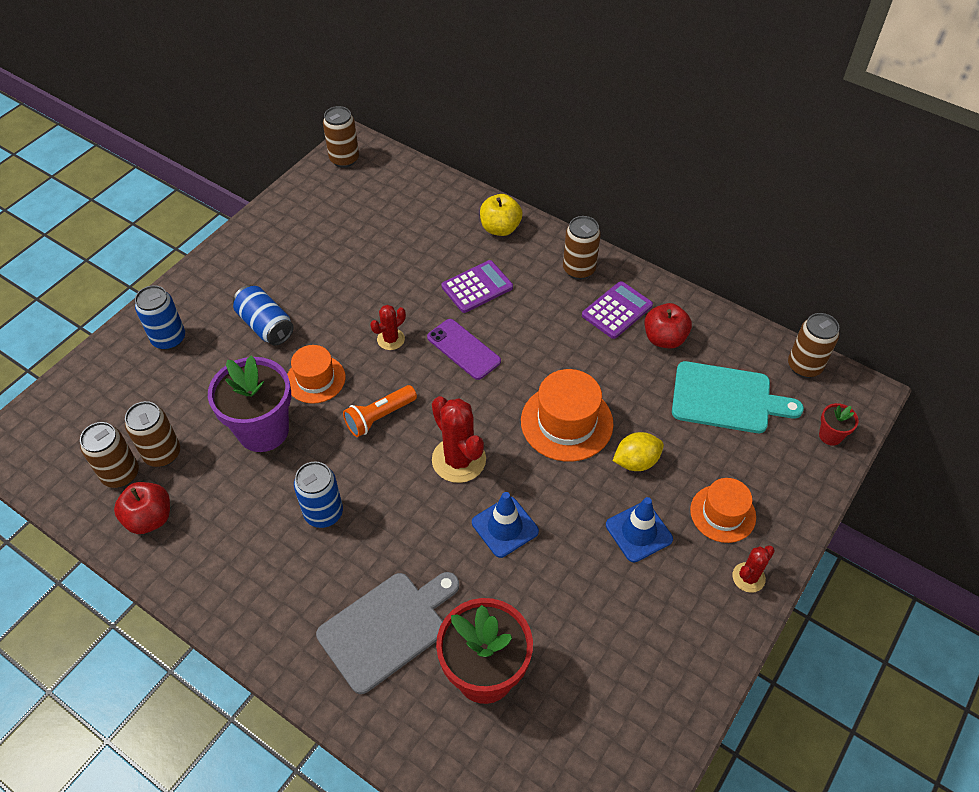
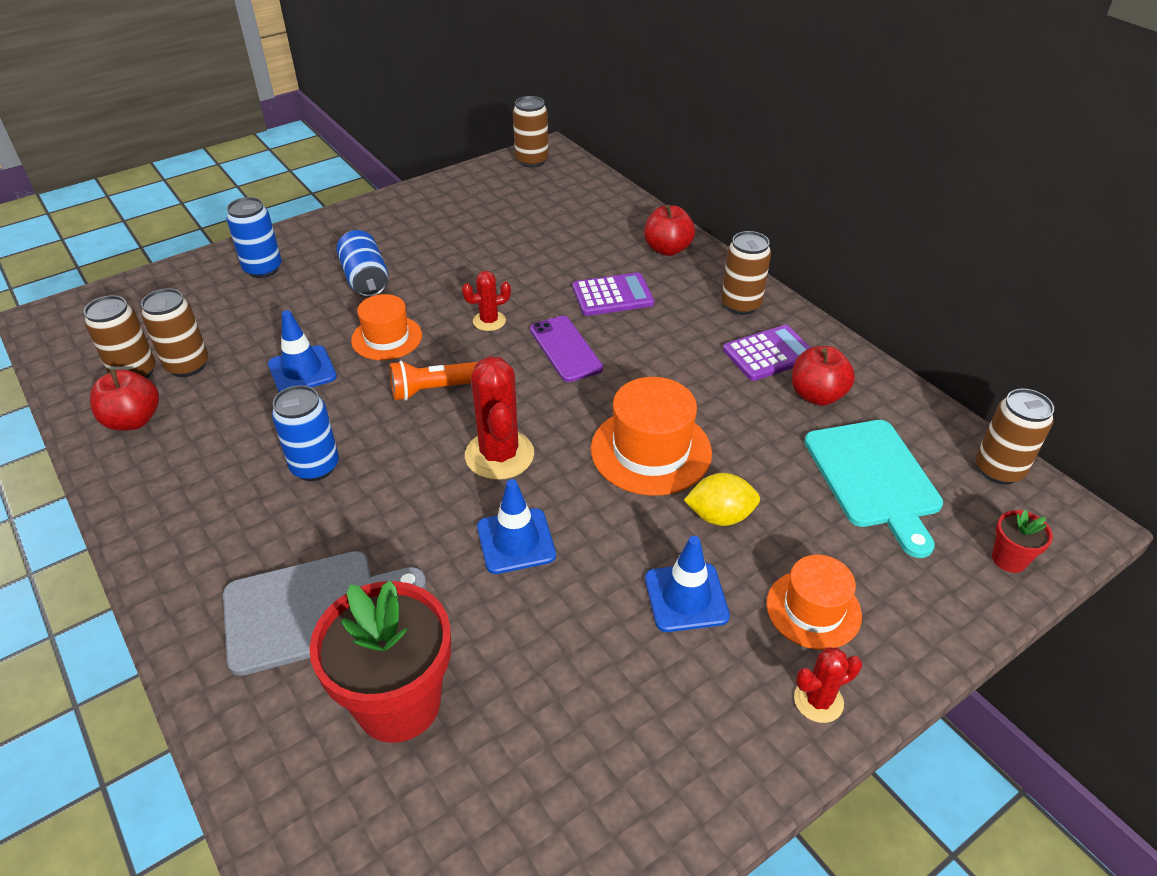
camera: 20 degrees right, 10 degrees down
(263, 430) = (302, 370): purple flower pot -> blue traffic cone
(500, 228) = (667, 249): yellow apple -> red apple
(727, 398) = (874, 479): turquoise cutting board -> turquoise cutting board turned 45 degrees clockwise

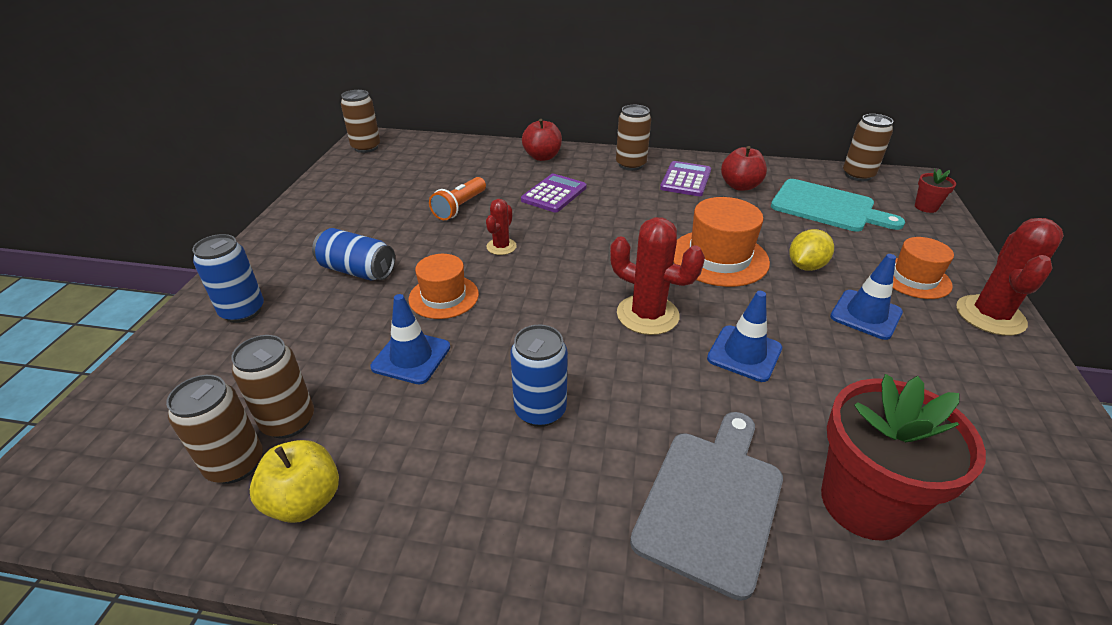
camera: 45 degrees left, 5 degrees down
(133, 420) = (305, 501): red apple -> yellow apple
(433, 390) = (537, 306): orange flashlight -> orange flashlight (459, 207)
(565, 349) = (578, 235): purple phone -> none
(818, 701) = (990, 315): red cactus -> red cactus, size x1.79

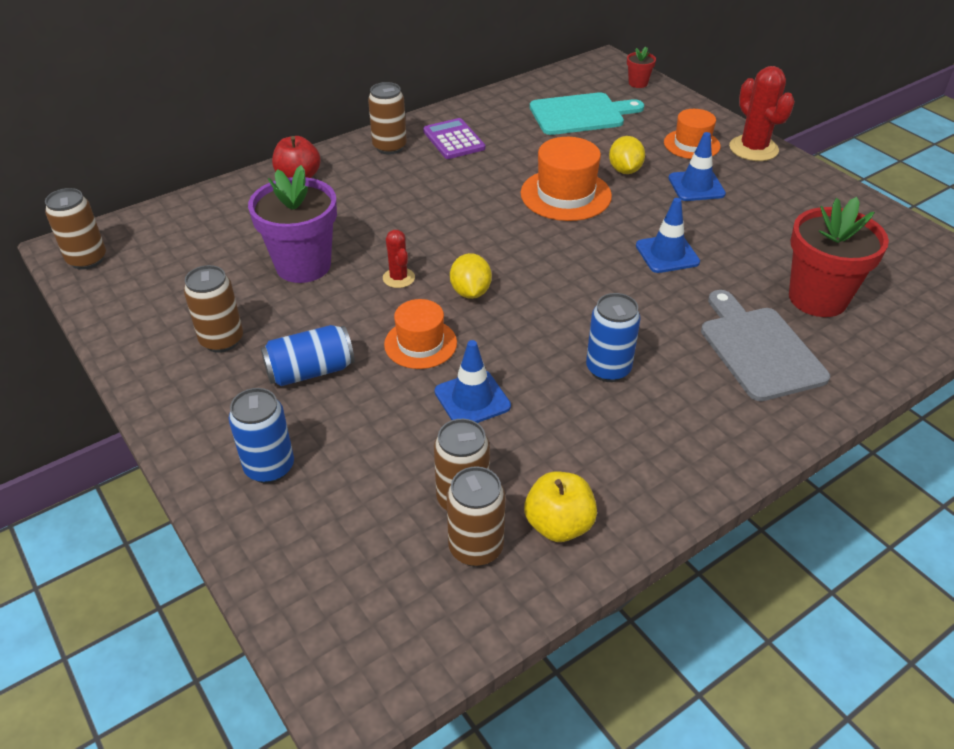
camera: 45 degrees left, 5 degrees up
(459, 207) = (303, 265): orange flashlight -> purple flower pot
(532, 284) = (470, 292): none -> yellow lemon
(554, 194) = (367, 208): purple calculator -> none
(647, 315) = (579, 265): red cactus -> none
(740, 186) = (501, 125): red apple -> none
(858, 175) = (567, 75): brown can -> brown can (222, 340)

